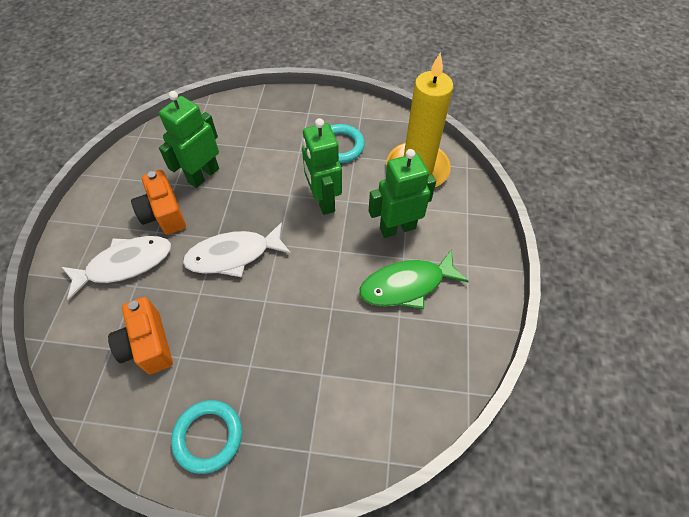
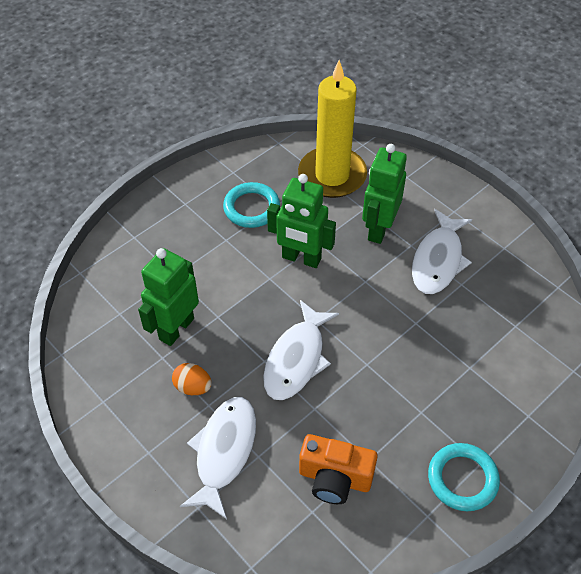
camera: 50 degrees left, 5 degrees down
(164, 214) = (193, 387): orange camera -> orange egg
(203, 175) = (176, 329): green robot -> green robot turned 45 degrees clockwise
(407, 285) = (438, 260): green fish -> white fish

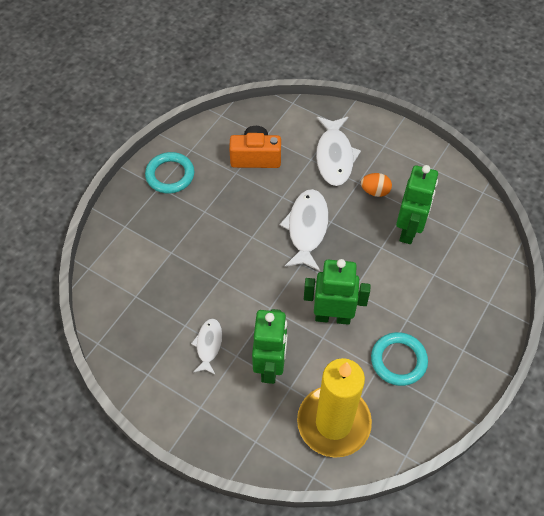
camera: 165 degrees right, 5 degrees up
(438, 260) = (208, 345): white fish -> white fish, size x0.58

